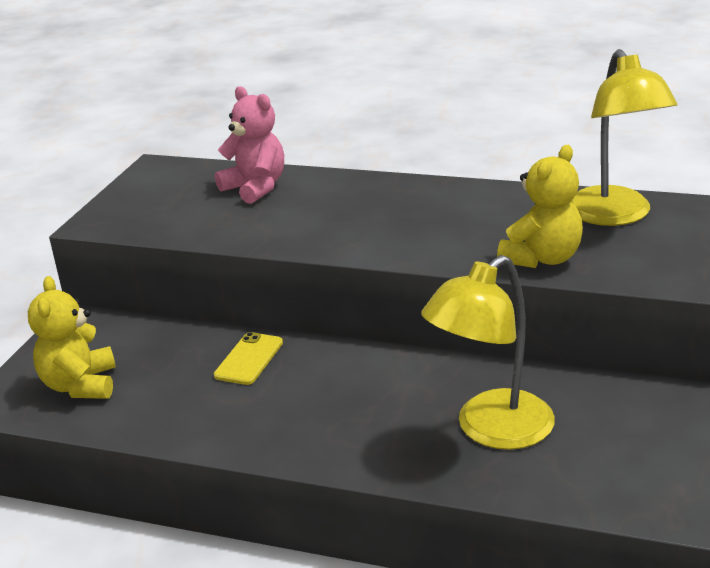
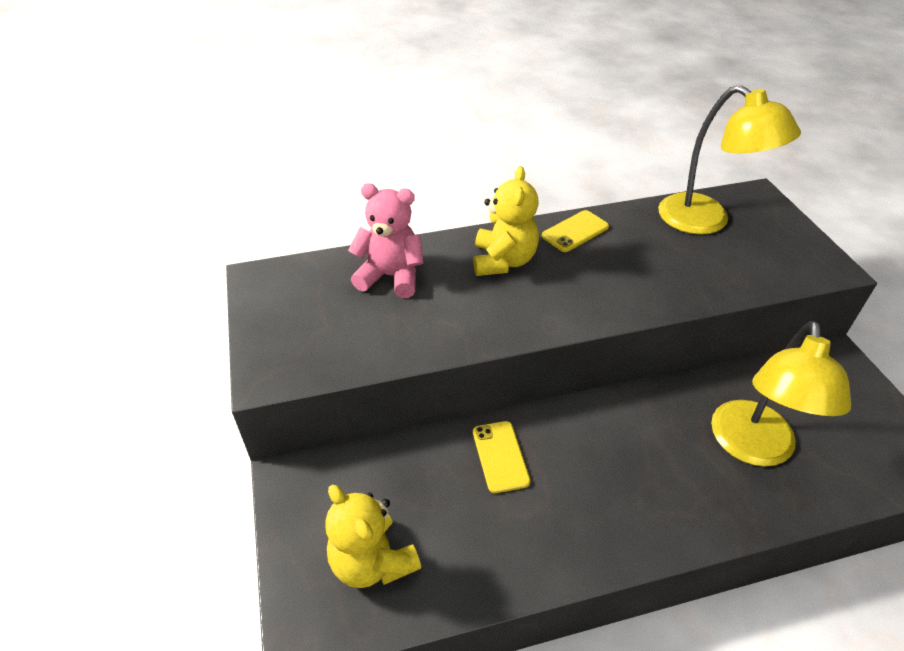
camera: 35 degrees left, 15 degrees up
(462, 194) = (575, 231): none -> yellow phone
(542, 258) = (706, 282): yellow teddy bear -> yellow teddy bear (503, 261)

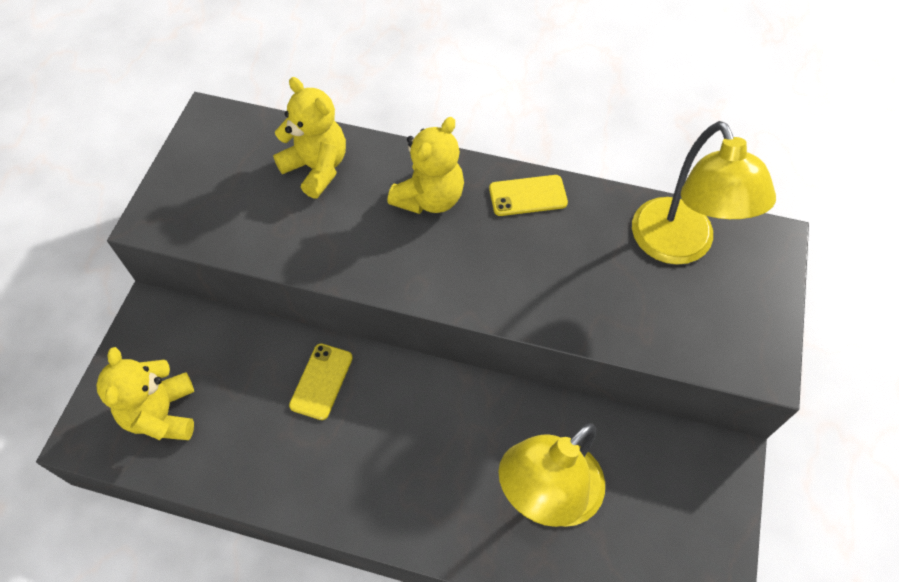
camera: 30 degrees right, 15 degrees up
(391, 276) = (317, 168): pink teddy bear -> yellow teddy bear

